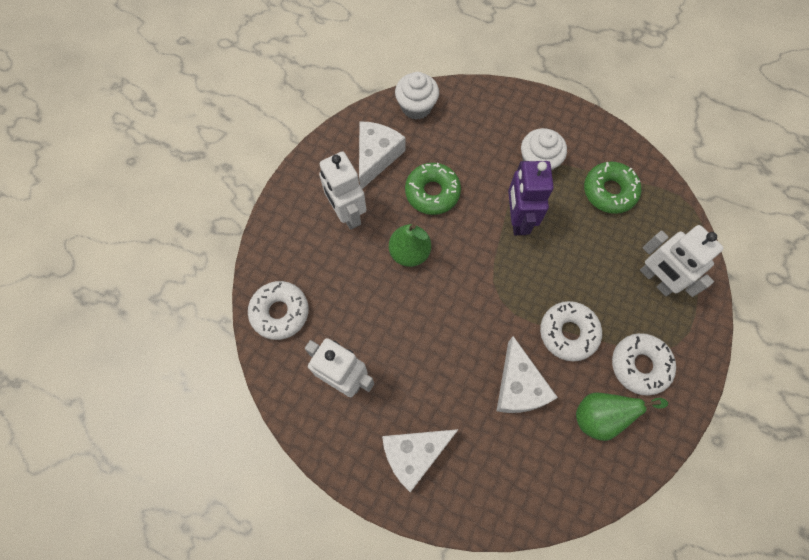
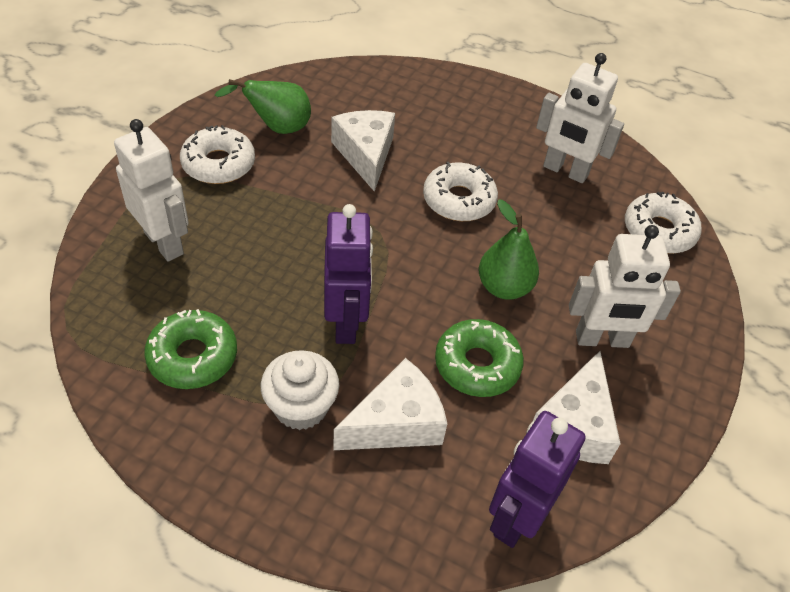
camera: 175 degrees right, 20 degrees down
(347, 213) = (602, 340): white robot -> white robot turned 120 degrees clockwise
(414, 454) = (480, 113): white cheese -> white cheese (396, 422)
(416, 107) = (516, 517): white cupcake -> purple robot
(568, 333) = (298, 196): white donut -> white donut (459, 200)

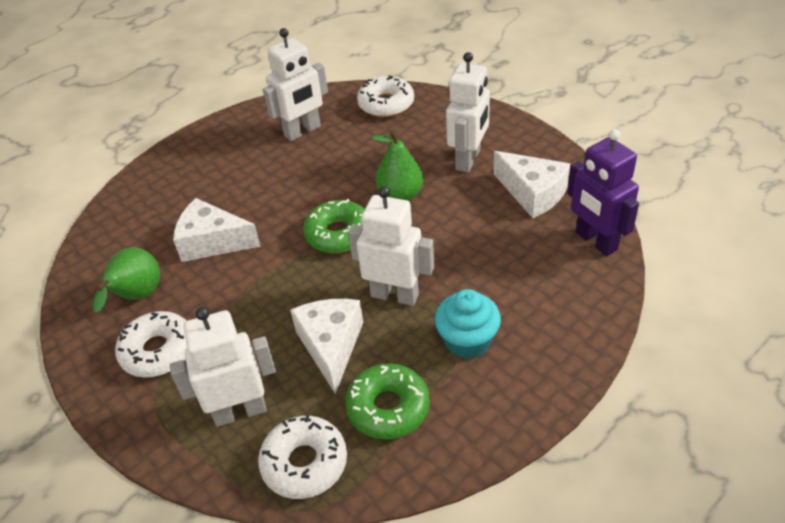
camera: 60 degrees left, 5 degrees down
(301, 407) = (467, 341): white cupcake -> turquoise cupcake
(346, 322) = (395, 295): purple robot -> white robot
(396, 422) = (501, 286): white cheese -> white cheese (331, 346)
(459, 200) = (299, 197): white donut -> white donut (304, 463)
(477, 365) = (465, 228): green donut -> green donut (338, 234)

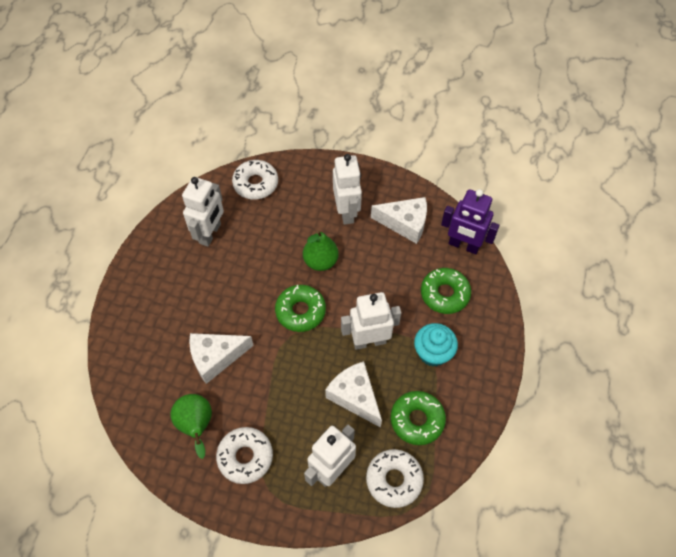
camera: 35 degrees left, 15 degrees up
(531, 283) = (444, 294): none -> green donut

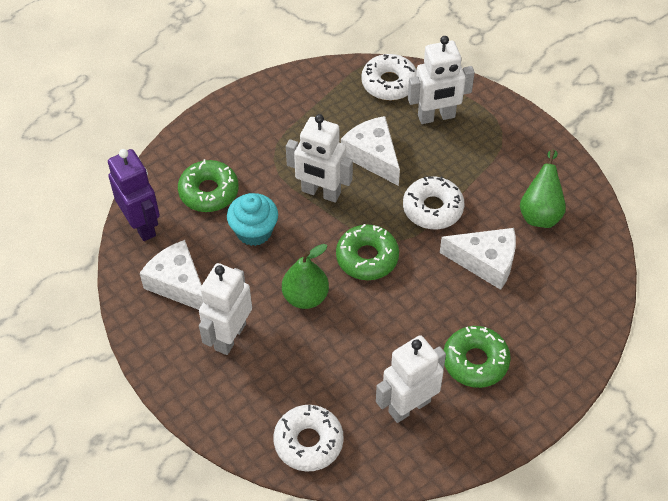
camera: 145 degrees left, 5 degrees down
(245, 457) = (508, 164): white donut -> white donut (432, 208)
(355, 396) = (373, 156): white cheese -> white cheese turned 150 degrees clockwise
(417, 420) = (333, 110): green donut -> green donut (475, 361)
(433, 353) = (270, 150): turquoise cupcake -> turquoise cupcake (254, 231)

